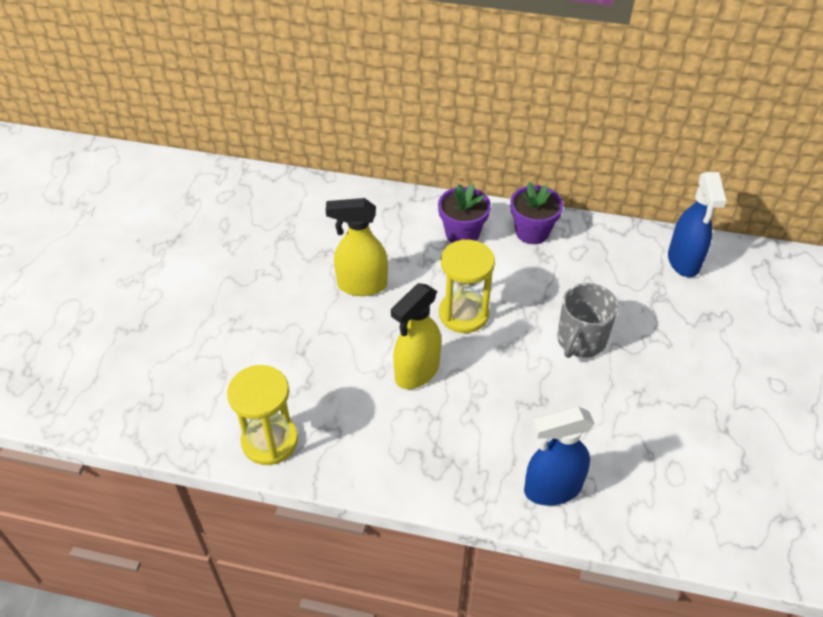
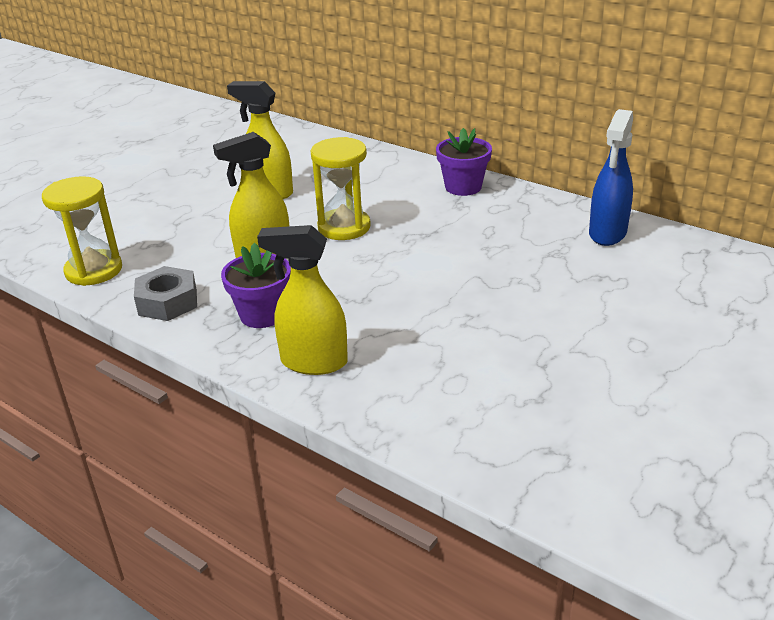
camera: 25 degrees right, 15 degrees down
(373, 459) = (168, 302): none -> grey nut
(462, 233) = (393, 177): purple flower pot -> purple flower pot (262, 315)
(552, 489) = (313, 362): blue spray bottle -> yellow spray bottle
(580, 340) = (443, 267): grey mug -> none

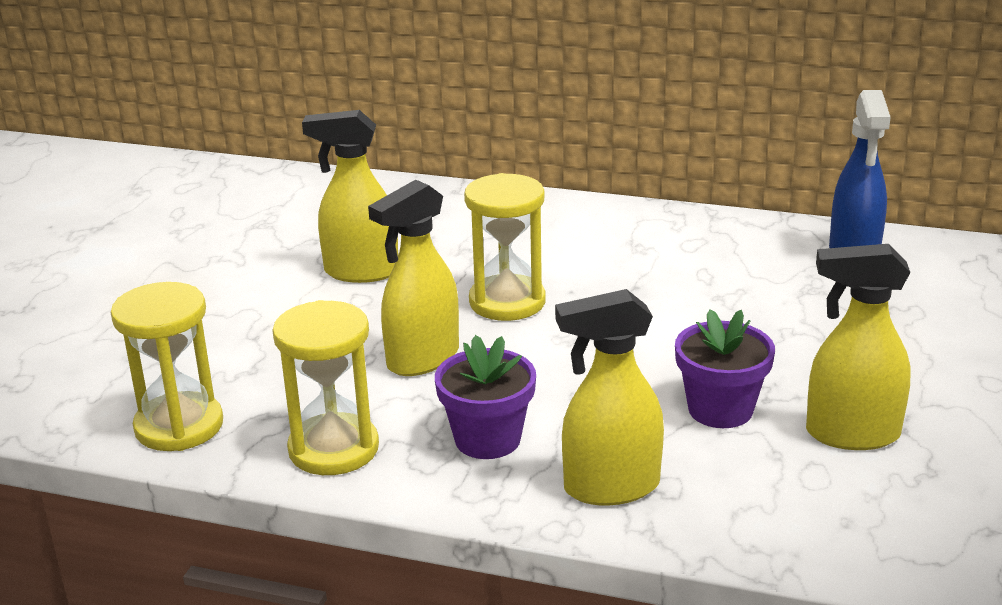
camera: 20 degrees left, 5 degrees down
(168, 302) = (333, 449): grey nut -> yellow hourglass
(463, 187) = (626, 223): purple flower pot -> purple flower pot (720, 409)
(503, 360) = (851, 434): none -> yellow spray bottle

